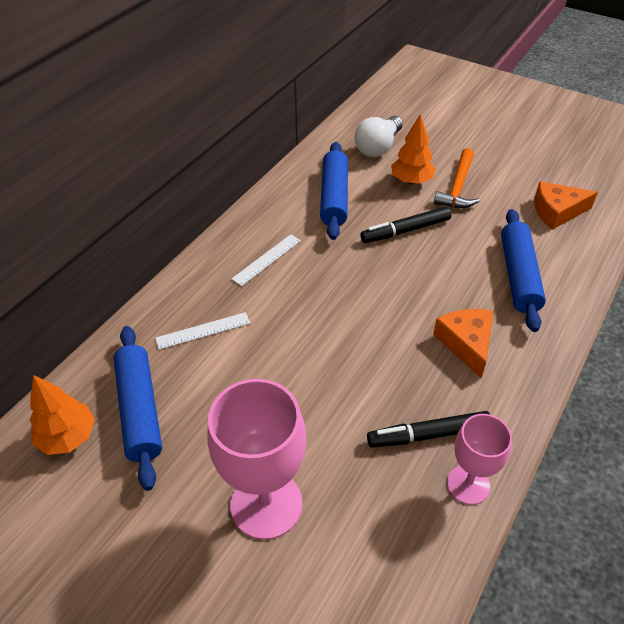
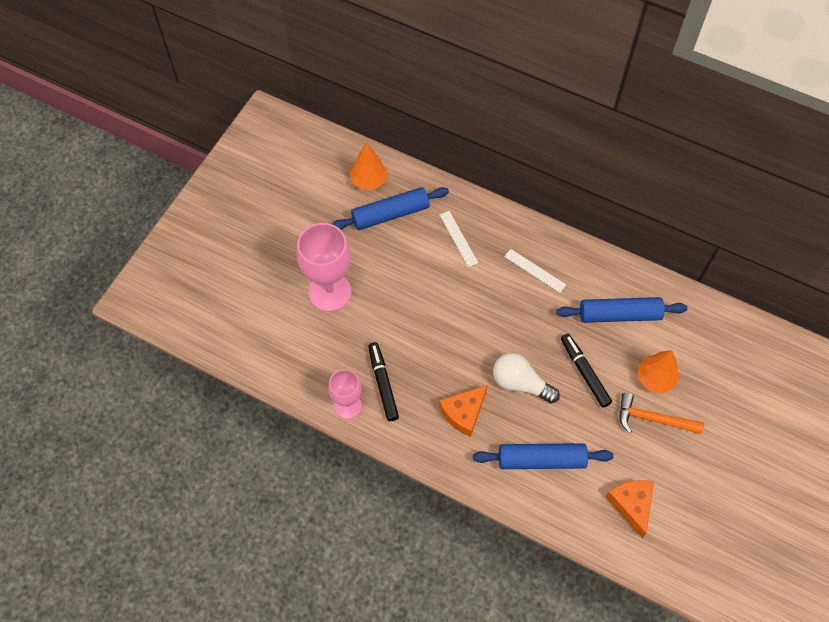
camera: 85 degrees right, 15 degrees up
(378, 147) = (702, 349): white light bulb -> white light bulb (520, 383)
(466, 343) = (463, 413): orange cheese -> orange cheese turned 150 degrees clockwise

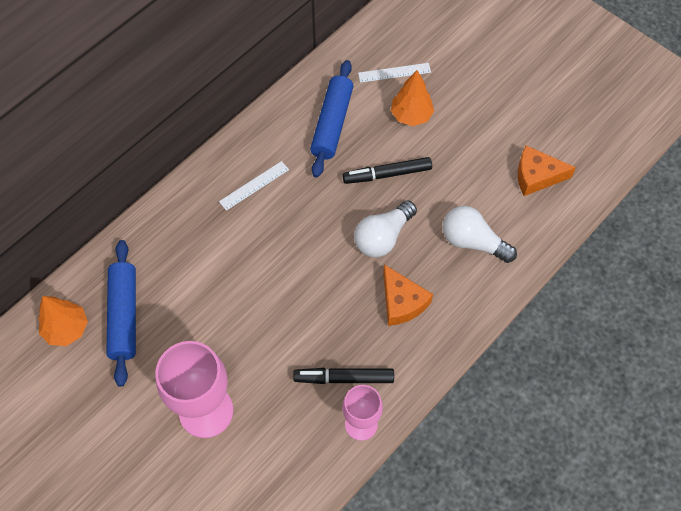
camera: 75 degrees left, 0 degrees up
(458, 238) = (185, 250): white ruler -> white ruler (394, 72)
(541, 460) = (473, 242): blue rolling pin -> white light bulb
(653, 419) = (453, 130): orange hammer -> none

